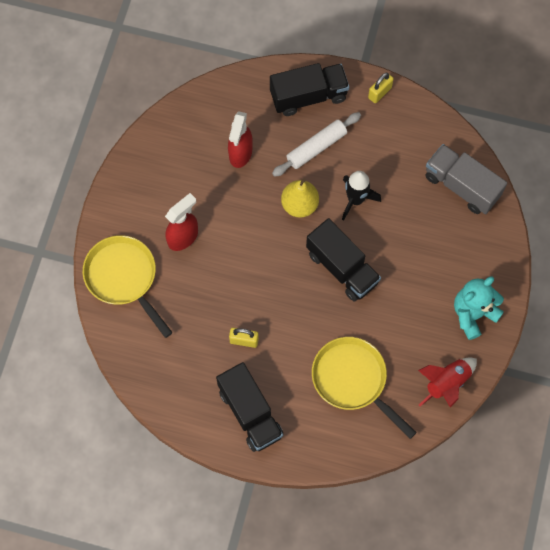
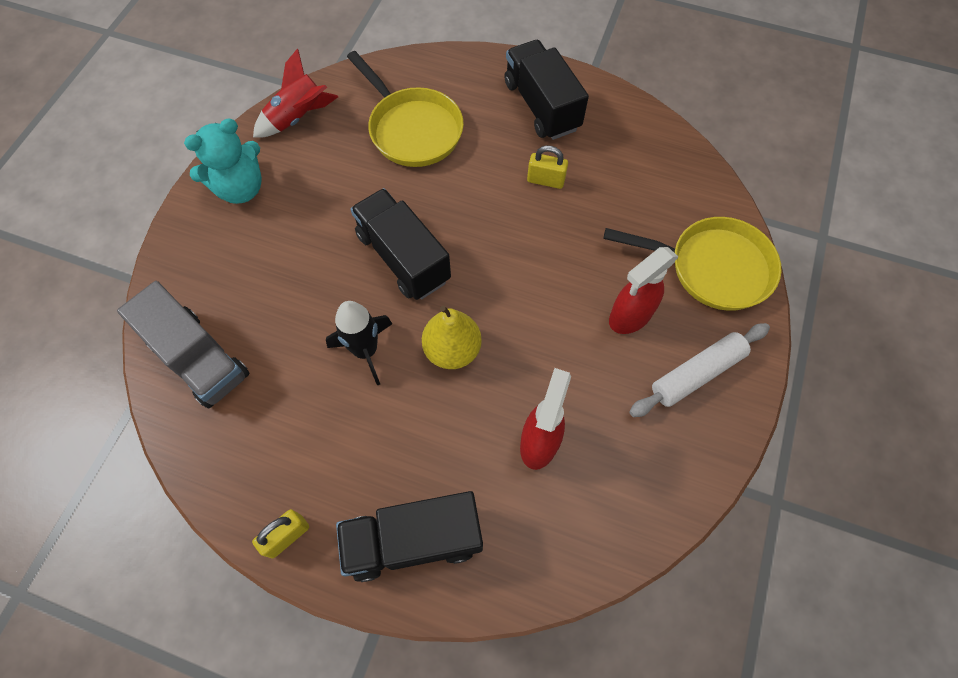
camera: 175 degrees left, 5 degrees down
(124, 278) = (712, 268): yellow pan -> yellow pan turned 45 degrees counterclockwise
(316, 147) = (413, 442): white rolling pin -> white rolling pin (697, 374)

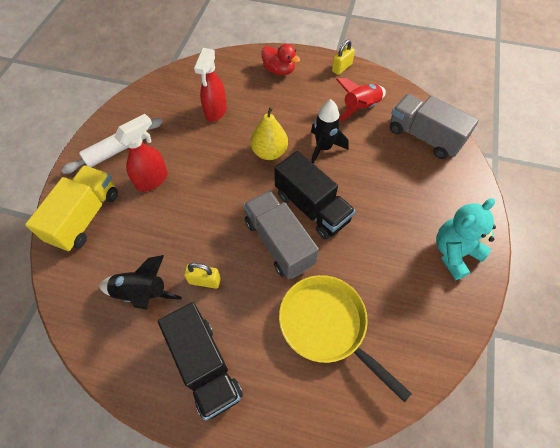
camera: 175 degrees right, 5 degrees down
(298, 118) = (436, 329): red rocket -> red rocket (360, 108)
(413, 540) = (279, 70): black truck -> red duck
(453, 216) = (279, 243): none -> grey truck
(617, 173) = (142, 293): none -> black rocket
(712, 268) = (85, 217): yellow pan -> yellow truck

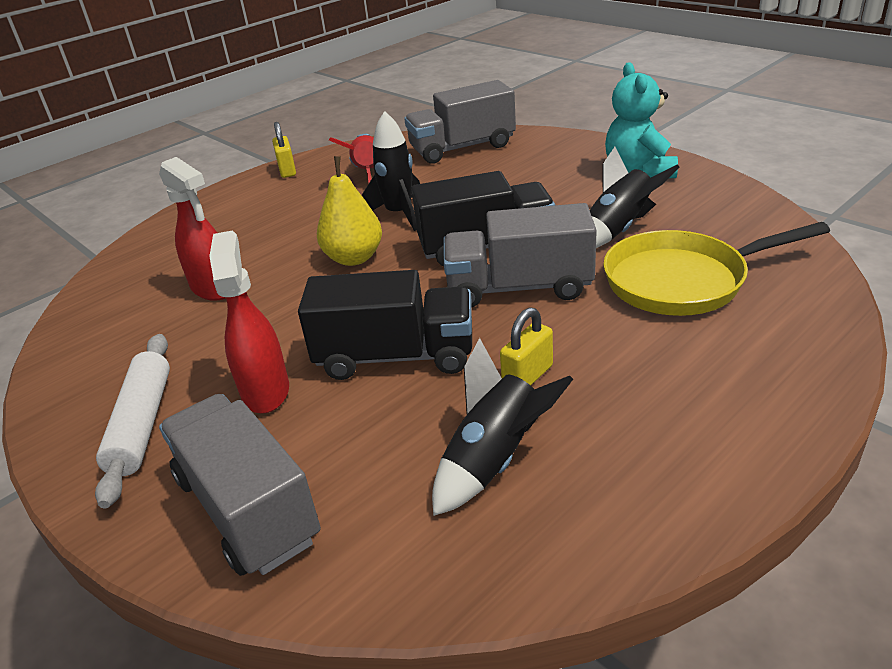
camera: 55 degrees left, 25 degrees down
(85, 217) = (248, 508): yellow truck -> grey truck
(205, 366) = (687, 414): black truck -> black truck (395, 356)
(279, 70) = (220, 215): red duck -> none
(367, 269) = (618, 230): none -> black rocket

